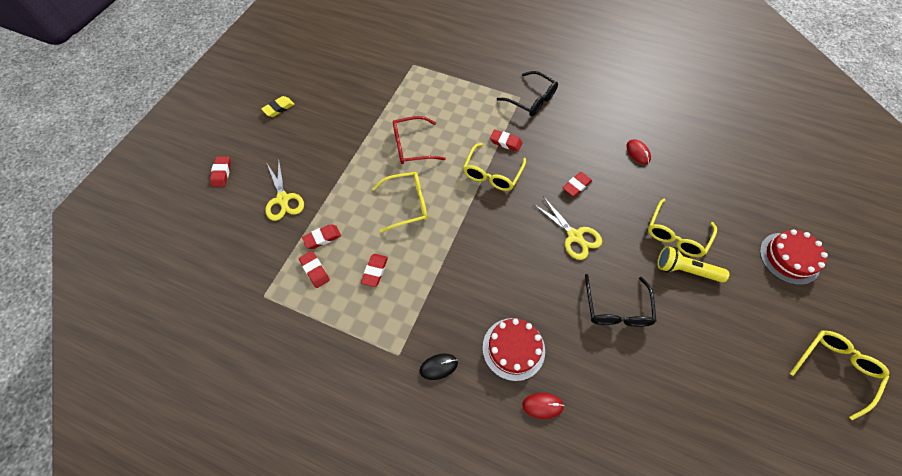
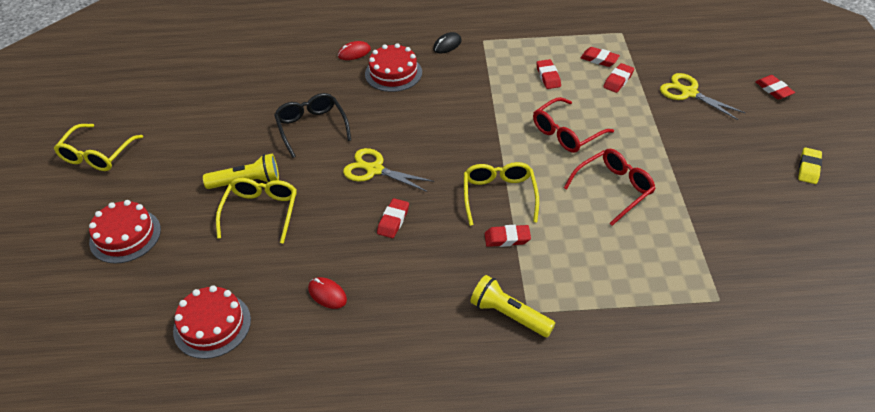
camera: 155 degrees right, 15 degrees down
(407, 204) = (566, 133): yellow glasses -> red glasses
(531, 100) = (509, 315): black glasses -> yellow flashlight
(717, 162) = (212, 325): none -> red cake

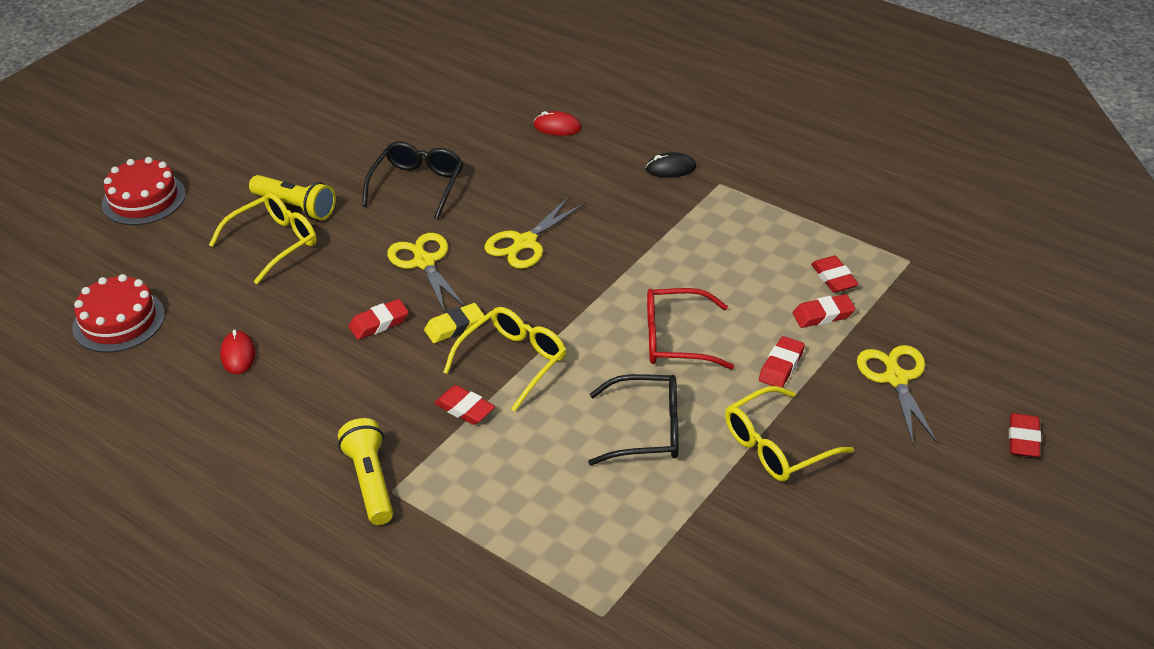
camera: 40 degrees right, 5 degrees down
(97, 155) = (204, 110): yellow glasses -> yellow glasses (776, 446)
(393, 73) = (570, 170): red cake -> none
(419, 126) = (525, 243): none -> yellow scissors
(548, 77) = (741, 265): red eraser -> red eraser (781, 366)
(614, 189) = (647, 430): red glasses -> black glasses
(808, 168) = (928, 555): yellow eraser -> yellow eraser (454, 327)

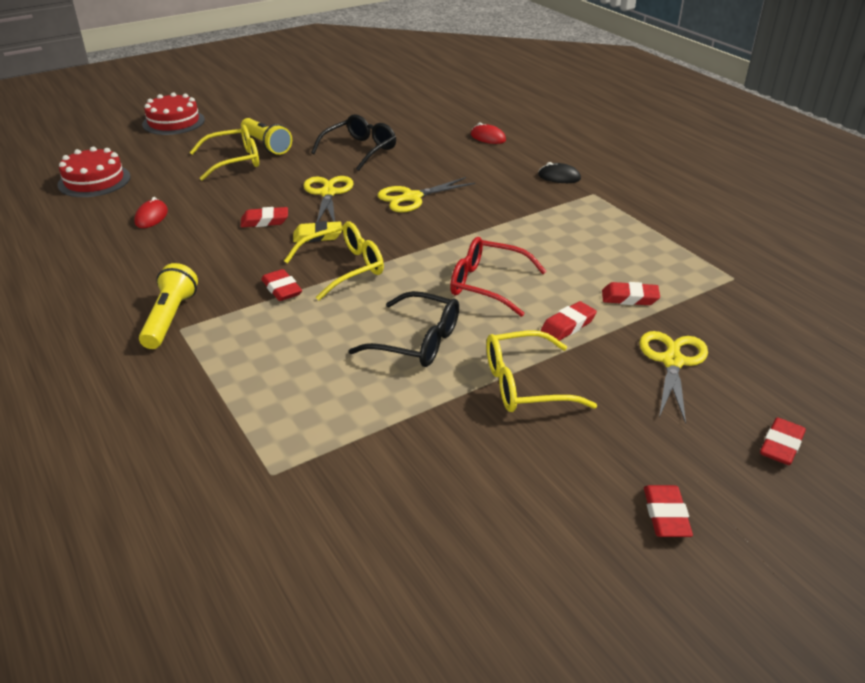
camera: 20 degrees right, 5 degrees down
(834, 278) = (655, 274): red eraser -> red eraser (666, 515)

